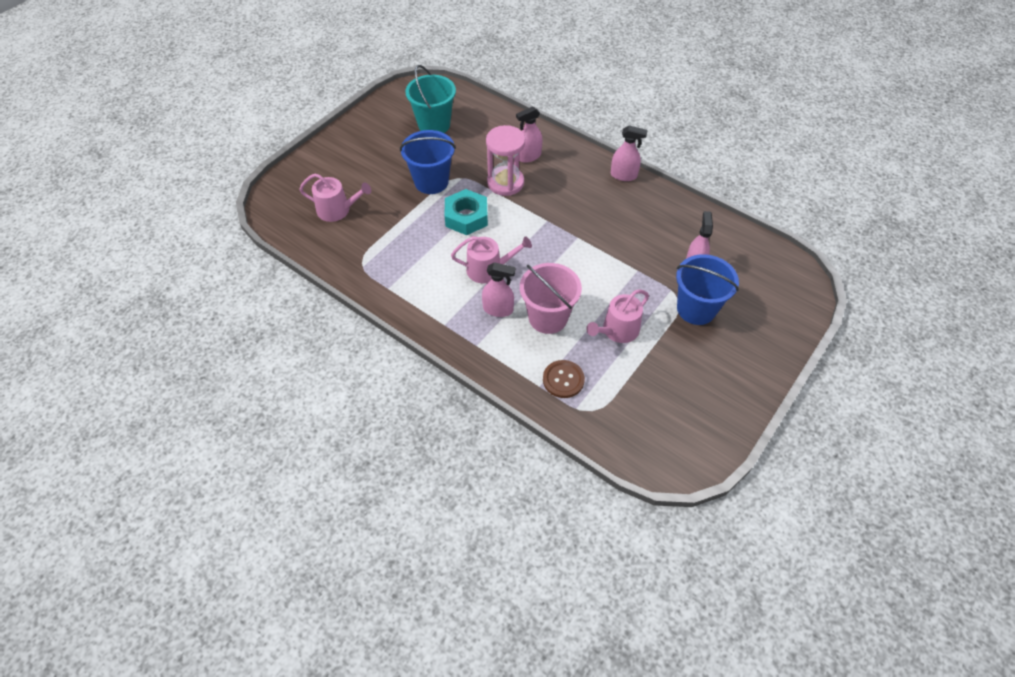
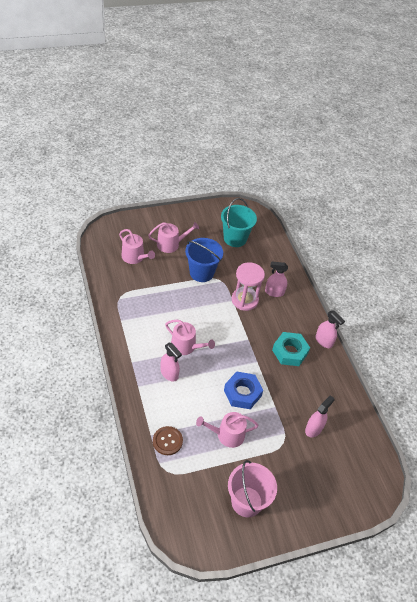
camera: 30 degrees right, 5 degrees down
(367, 171) = (171, 244): none -> pink watering can
(466, 217) = (202, 306): turquoise nut -> turquoise nut (290, 352)
(548, 317) = (193, 398): pink bucket -> pink bucket (246, 501)
(593, 278) = (242, 393): none -> blue nut
(696, 309) = (289, 456): blue bucket -> none

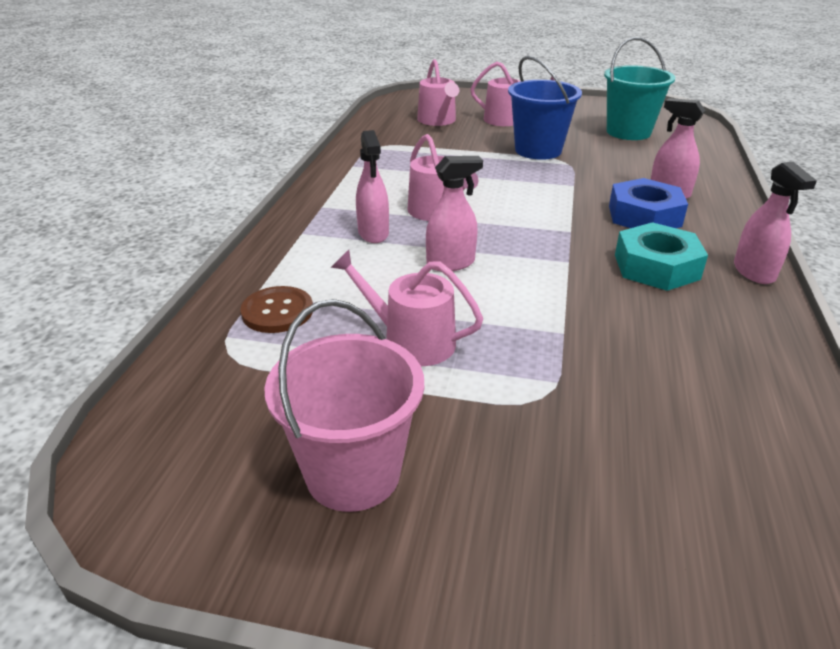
camera: 35 degrees right, 15 degrees down
(242, 393) = (500, 293): blue nut -> blue nut (644, 216)
(244, 300) = (598, 189): pink hourglass -> none
(313, 429) = (645, 399): pink spray bottle -> pink spray bottle (451, 263)

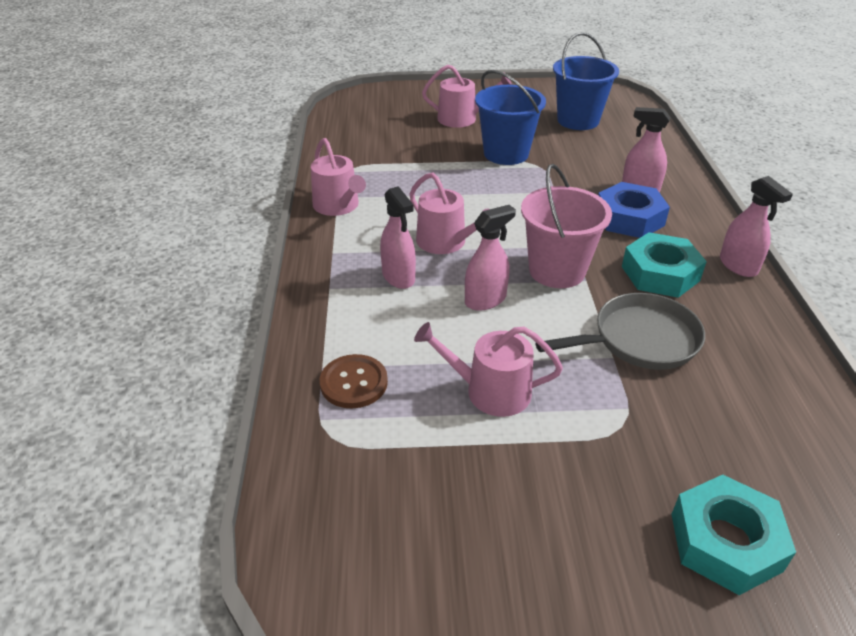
camera: 15 degrees left, 5 degrees up
(353, 473) = (504, 533): pink bucket -> pink bucket (557, 270)
(438, 121) = (394, 128): pink watering can -> pink watering can (338, 206)
(602, 322) = (639, 340): none -> grey pan
(611, 537) = (725, 542): none -> turquoise nut
(628, 132) = (578, 120): turquoise bucket -> blue bucket

